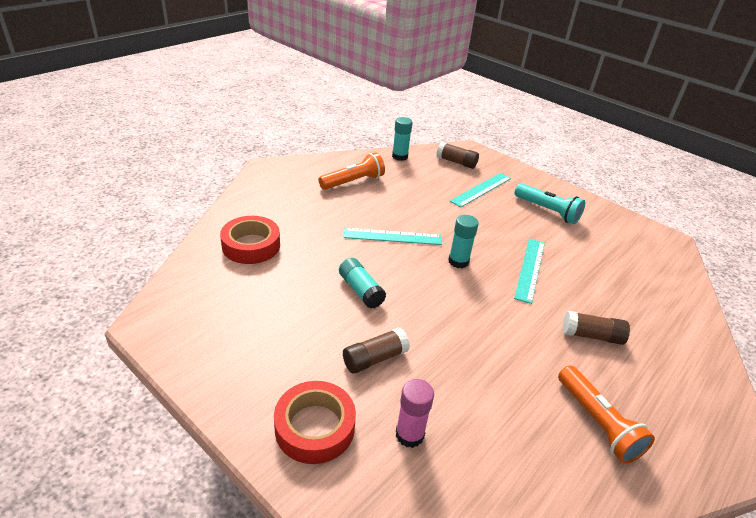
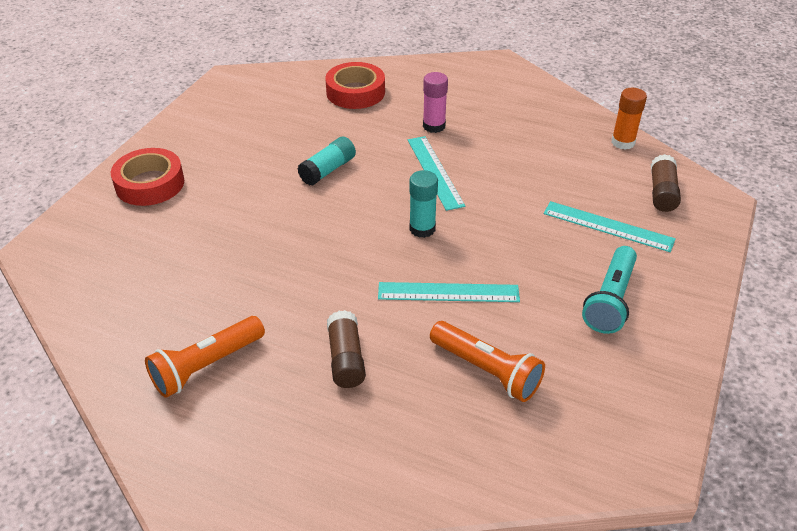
camera: 75 degrees right, 5 degrees up
(353, 182) = (524, 121): orange flashlight -> orange flashlight (486, 370)
(374, 358) = (237, 198): brown glue stick -> none
(400, 156) = (623, 142): turquoise glue stick -> orange glue stick
(409, 434) = (156, 236): pink glue stick -> pink glue stick (434, 126)

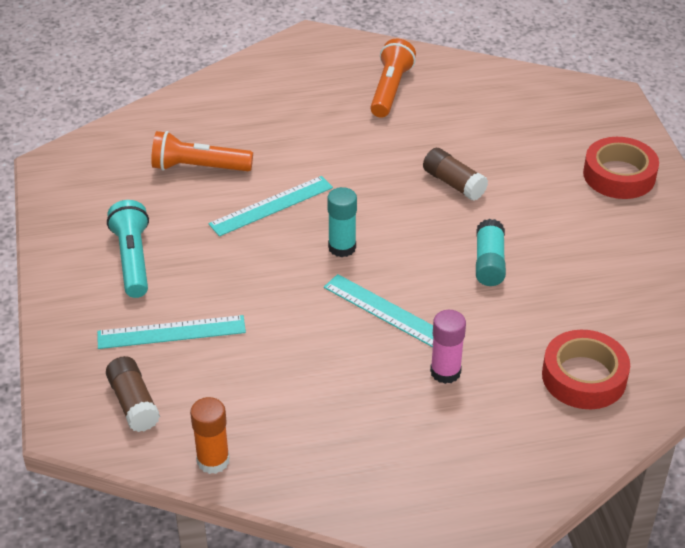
camera: 145 degrees right, 0 degrees up
(346, 359) = (304, 132): brown glue stick -> brown glue stick (454, 183)

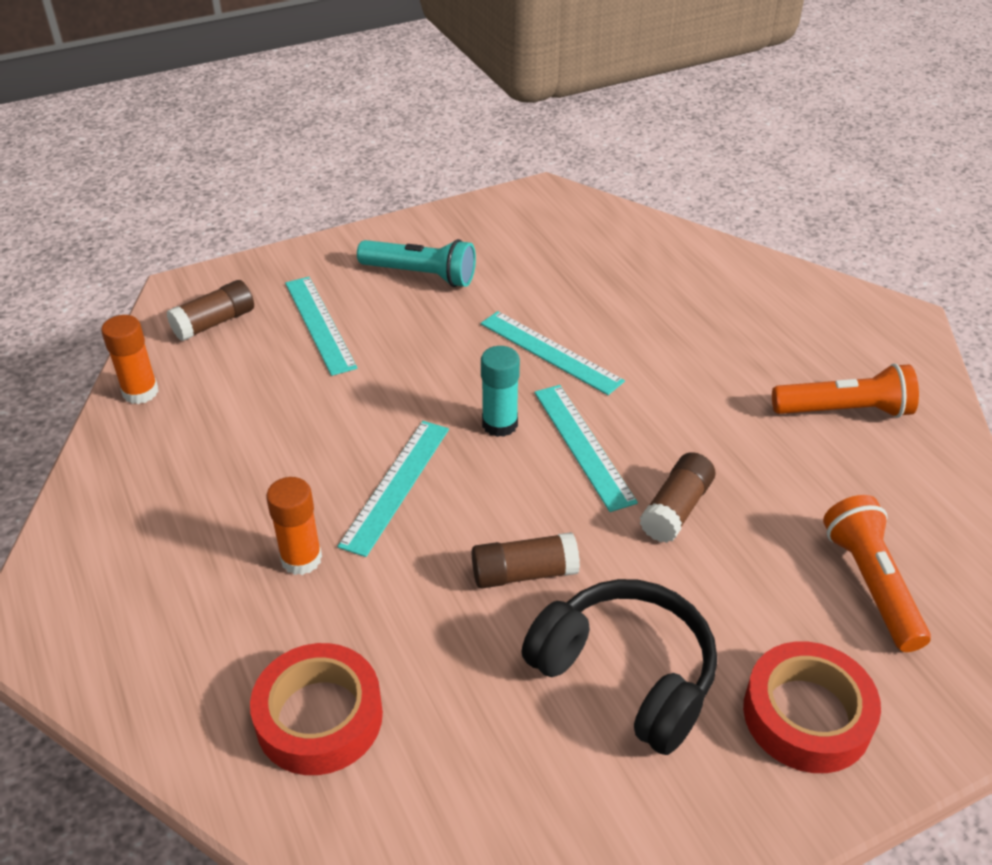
camera: 75 degrees right, 0 degrees up
(133, 260) = (421, 275): turquoise flashlight -> turquoise flashlight turned 45 degrees clockwise
(199, 167) = (590, 285): orange flashlight -> orange flashlight (871, 584)
(379, 211) = (583, 445): none -> turquoise ruler
(445, 372) = (301, 559): pink glue stick -> orange glue stick
(489, 263) = (524, 573): turquoise glue stick -> brown glue stick
(578, 236) = (625, 675): none -> black headphones

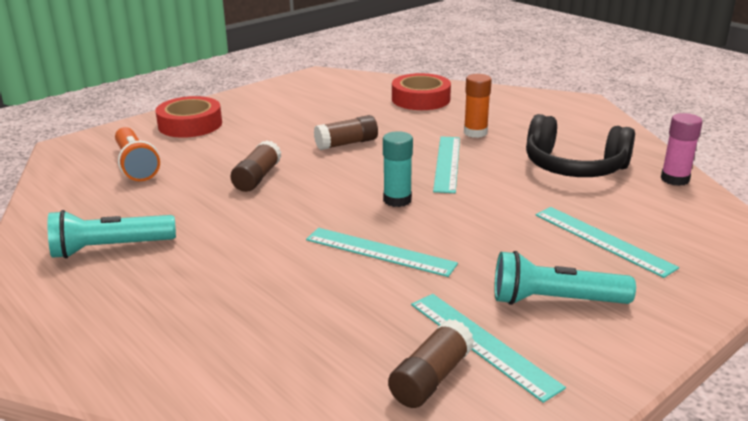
camera: 165 degrees right, 15 degrees down
(140, 392) = (674, 179): orange glue stick -> pink glue stick
(214, 323) = (692, 227): brown glue stick -> brown glue stick (431, 378)
(583, 445) = (329, 198): turquoise ruler -> turquoise ruler (482, 344)
(625, 675) = (281, 123): black headphones -> black headphones (574, 167)
(844, 411) = (110, 248): orange flashlight -> turquoise flashlight

